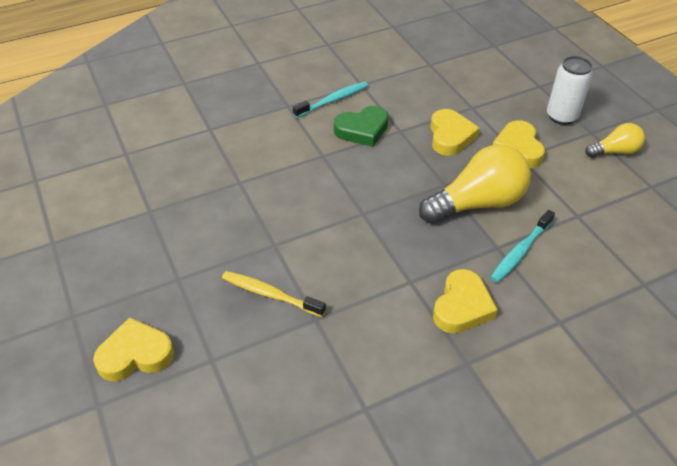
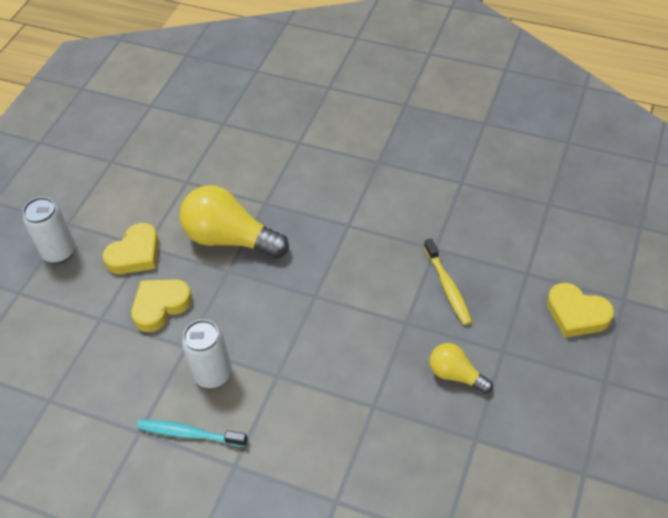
camera: 130 degrees left, 5 degrees up
(362, 130) = (213, 374): green heart -> white can
(462, 306) = (339, 188): yellow heart -> none
(520, 251) = (256, 189): turquoise toothbrush -> none
(614, 151) = (83, 198): yellow light bulb -> yellow light bulb (456, 375)

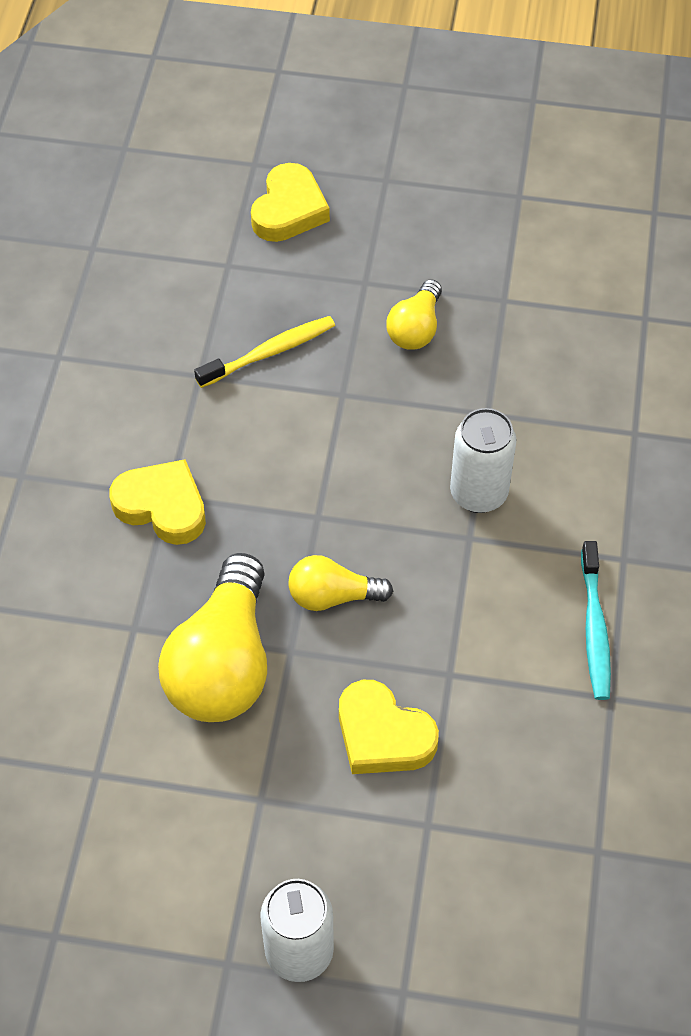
camera: 105 degrees left, 5 degrees up
(135, 254) = (281, 811): yellow heart -> yellow heart (162, 506)
(213, 374) = (489, 623): white can -> white can (478, 493)
(257, 295) = (333, 596): none -> yellow light bulb

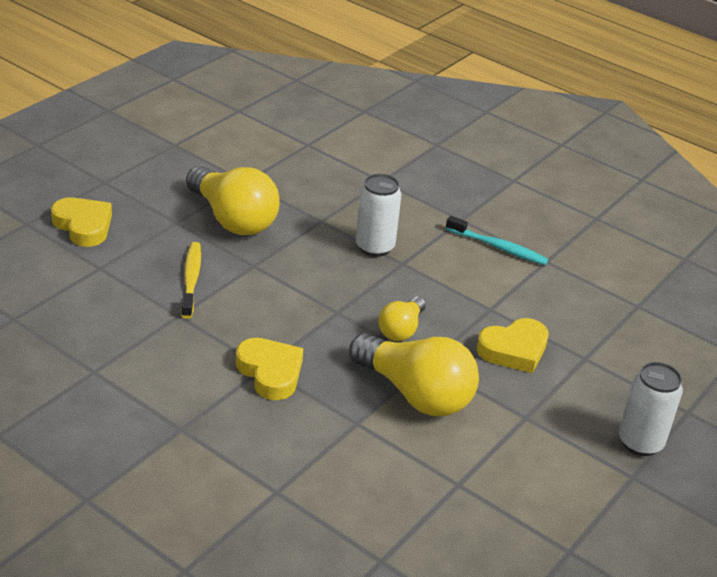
camera: 65 degrees left, 20 degrees down
(162, 506) = (270, 372): yellow heart -> yellow heart turned 90 degrees clockwise
(415, 328) = (233, 219): yellow light bulb -> yellow light bulb, size x1.86

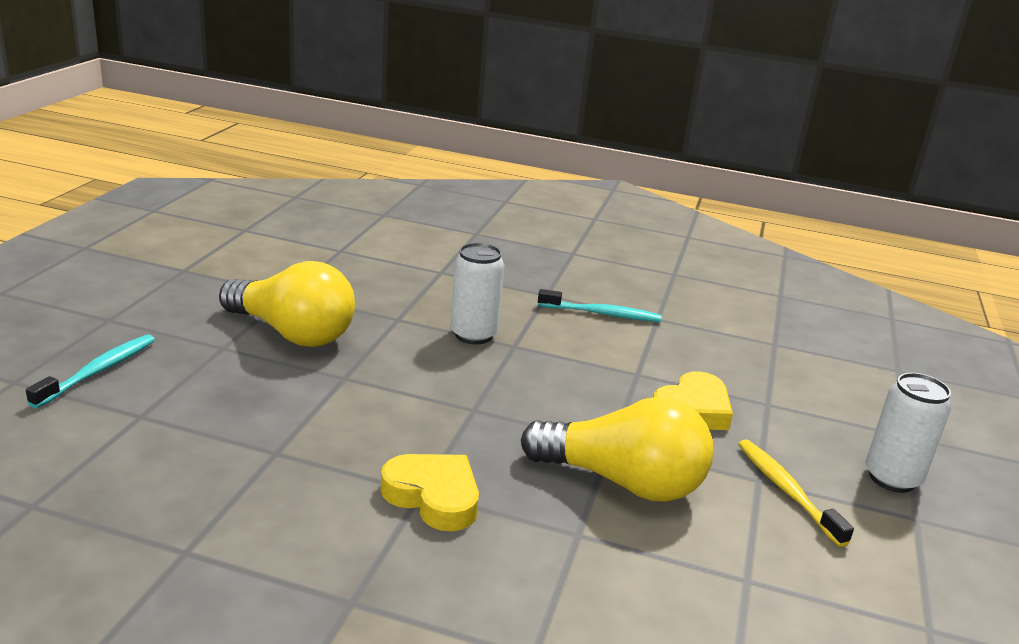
camera: 20 degrees left, 10 degrees down
(83, 226) = (98, 371): yellow heart -> turquoise toothbrush
(191, 280) = (272, 408): yellow toothbrush -> yellow toothbrush (787, 491)
(401, 329) = (558, 413): yellow light bulb -> none

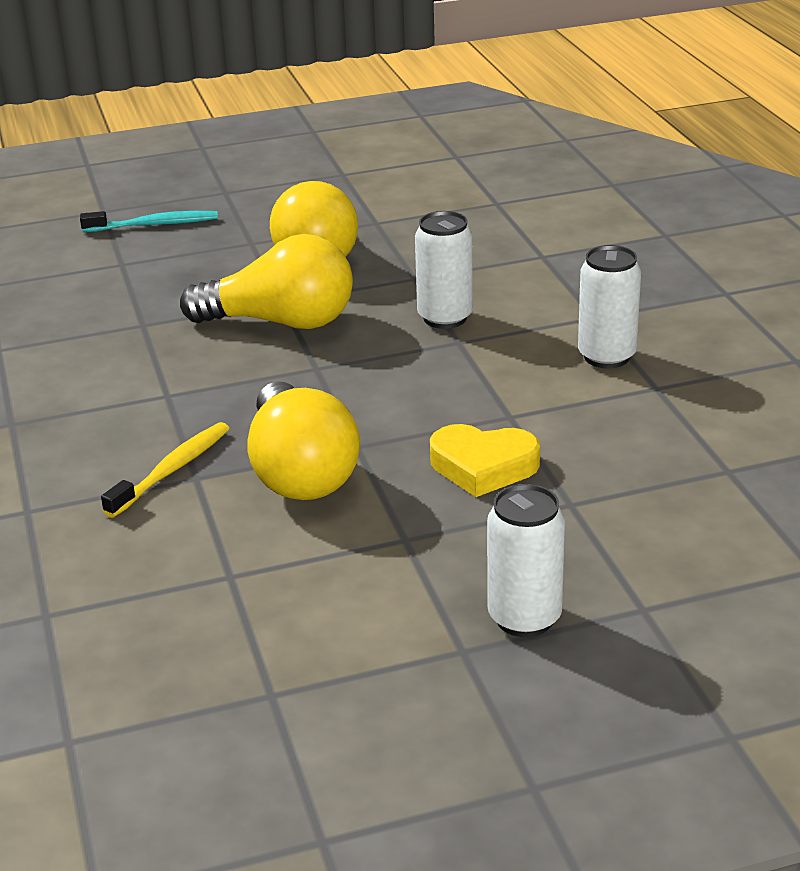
camera: 60 degrees right, 5 degrees up
(379, 392) = (280, 322): none -> yellow light bulb
(433, 497) = (166, 402): yellow heart -> none
(601, 314) = (606, 356): turquoise toothbrush -> white can
(787, 491) = (405, 560): yellow toothbrush -> yellow toothbrush (171, 470)

